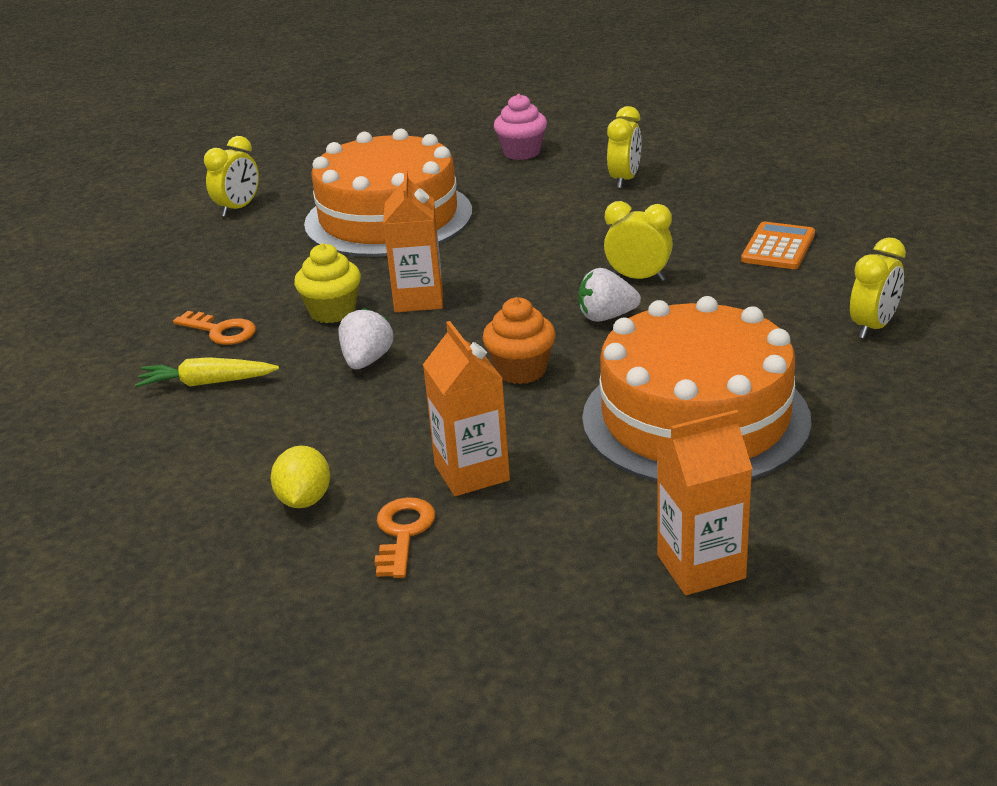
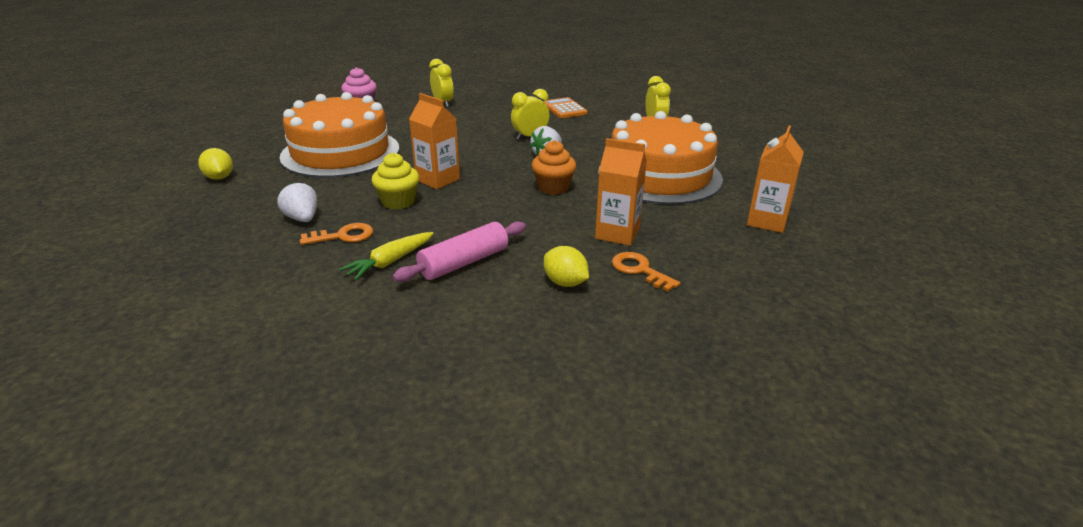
camera: 50 degrees left, 0 degrees up
(238, 209) = (219, 177): yellow clock -> yellow lemon
(262, 420) = (464, 262): none -> pink rolling pin
(366, 361) = (467, 214): white strawberry -> white strawberry (302, 219)

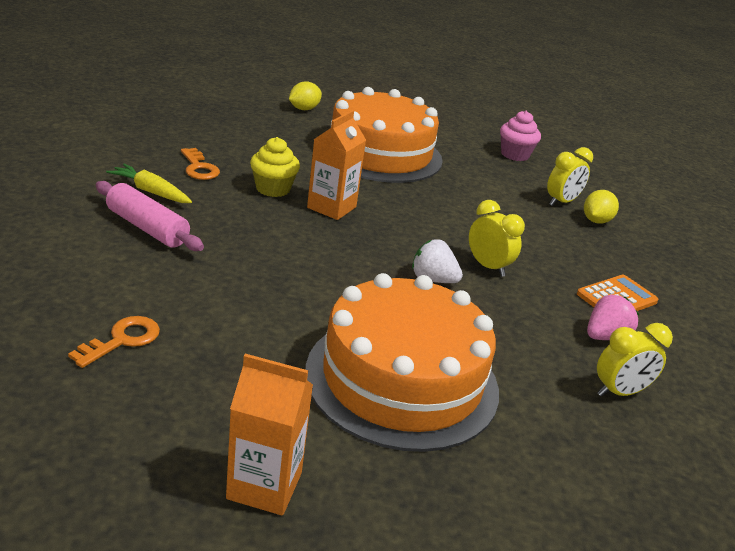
camera: 75 degrees right, 0 degrees up
(302, 219) = (231, 148): white strawberry -> none
(553, 188) = (332, 283): orange cupcake -> none
(565, 282) = (101, 286): yellow lemon -> yellow lemon (596, 221)
(604, 118) = (605, 336): none -> pink strawberry
(617, 233) = (213, 328): orange carton -> none

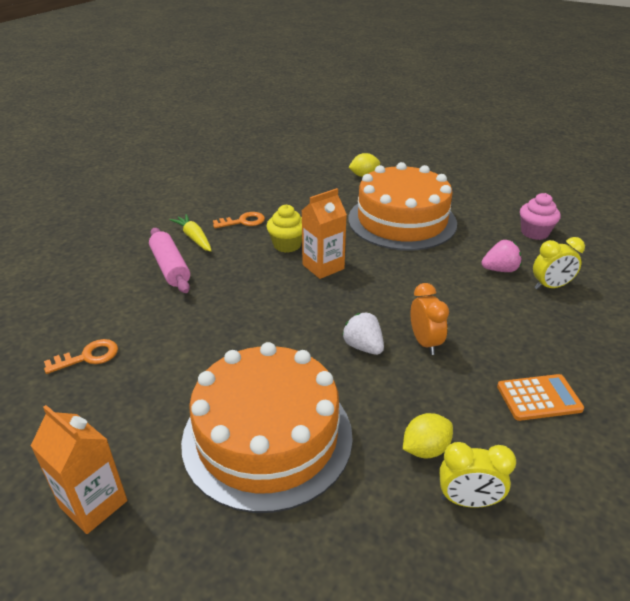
camera: 30 degrees right, 5 degrees up
(199, 168) = (243, 221): orange key -> orange key turned 105 degrees counterclockwise
(487, 267) = (425, 342): yellow clock -> orange clock
(596, 221) = (575, 311): yellow lemon -> yellow lemon (425, 449)
(605, 336) = (495, 437): pink strawberry -> pink strawberry (499, 270)

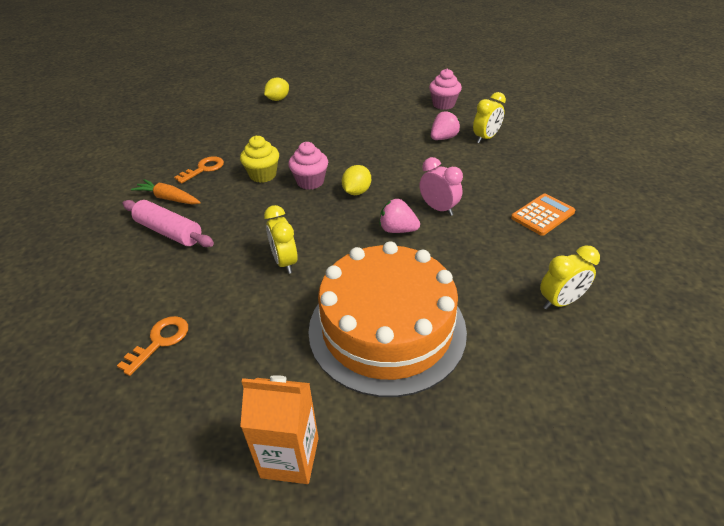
camera: 30 degrees left, 5 degrees up
(194, 238) = (168, 198): yellow carrot -> orange carrot
(236, 333) = (285, 262): none -> yellow clock
(323, 267) = (310, 182): orange carton -> pink cupcake
(363, 347) = (397, 230): white strawberry -> pink strawberry
(402, 221) = (341, 125): orange cake -> none
(425, 342) = (438, 209): orange clock -> pink clock
(425, 449) = (504, 281): yellow lemon -> yellow lemon (356, 192)

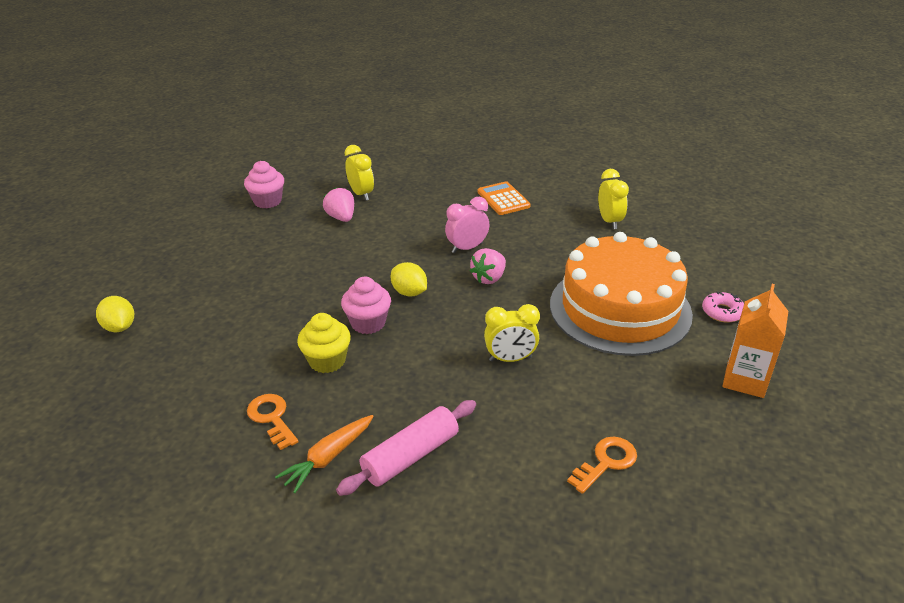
camera: 75 degrees left, 5 degrees down
(160, 341) = (606, 462): orange key -> orange key turned 90 degrees clockwise
(419, 430) = (722, 312): none -> pink donut

